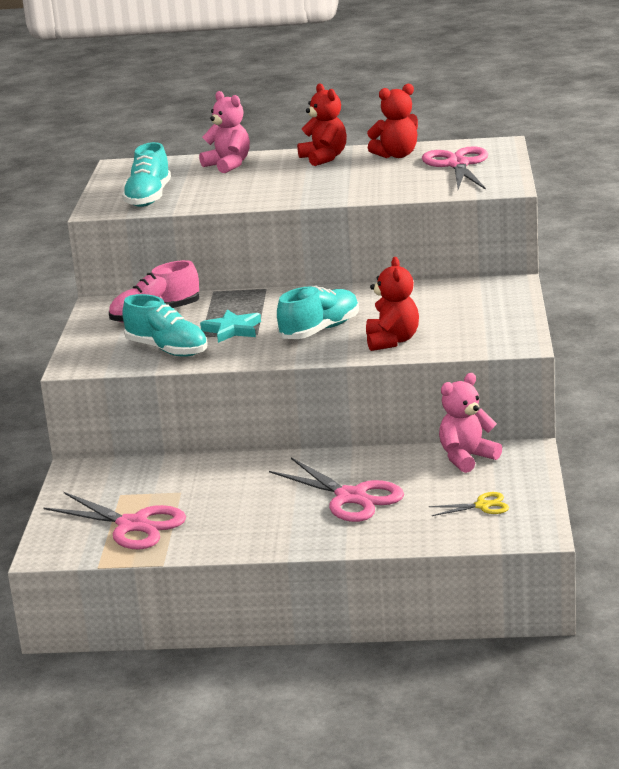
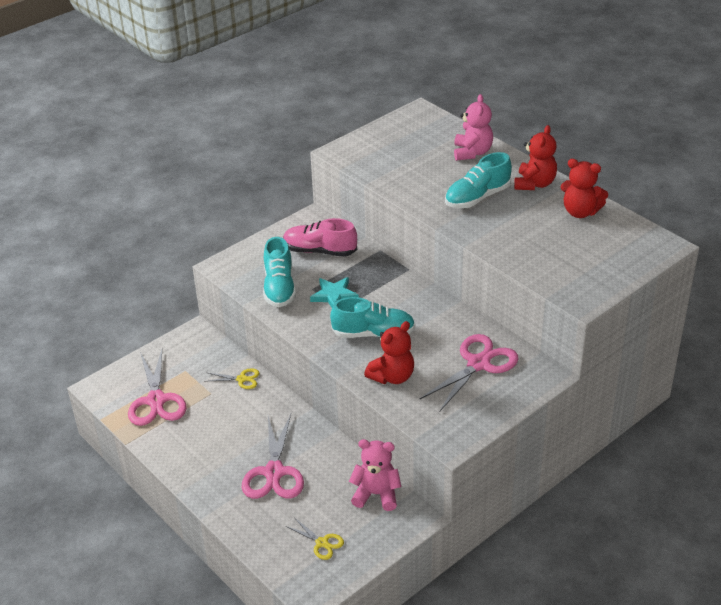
camera: 45 degrees right, 15 degrees up
(148, 198) = (380, 157): turquoise shoe -> turquoise shoe (477, 197)
(192, 469) = (241, 379): none -> yellow scissors
(457, 165) = (597, 251): pink scissors -> pink scissors (478, 364)

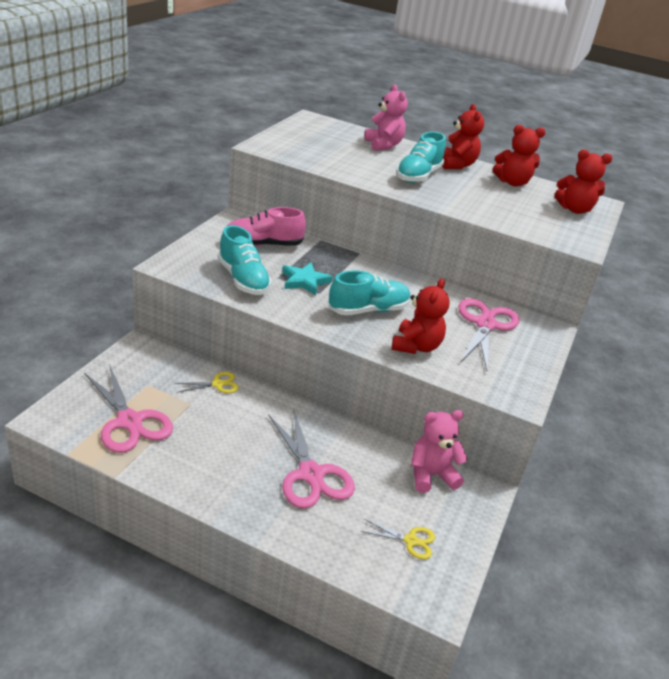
camera: 30 degrees left, 5 degrees down
(621, 253) = (574, 209): none -> red teddy bear

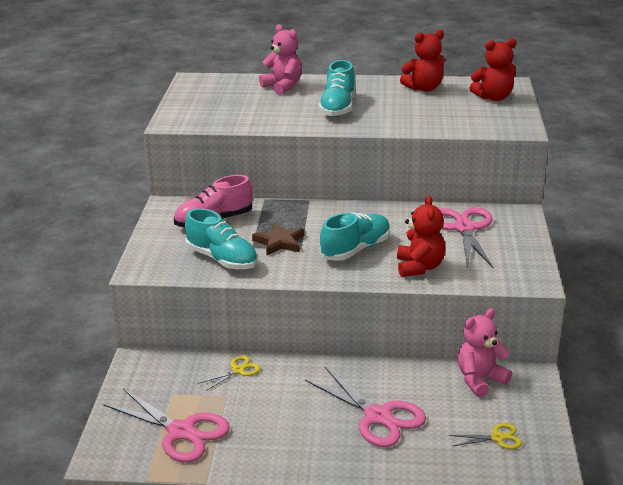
camera: 15 degrees left, 5 degrees down
(304, 281) = (279, 242): turquoise star -> brown star
(456, 165) = (363, 86): red teddy bear -> none

